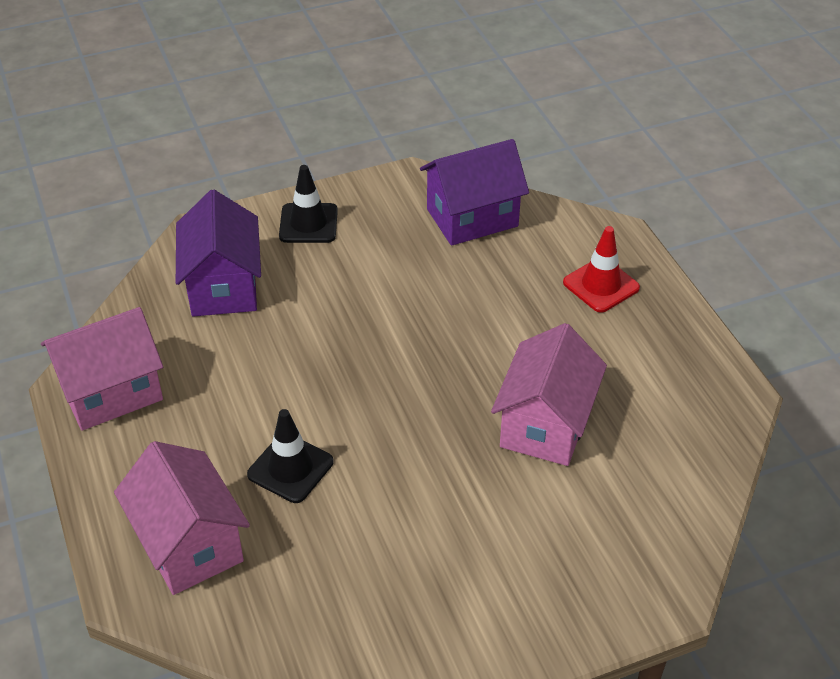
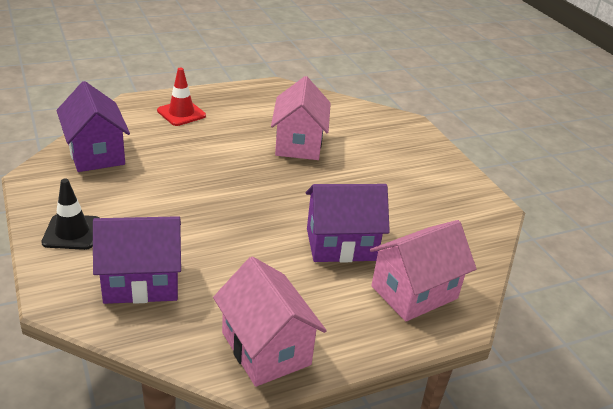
camera: 95 degrees left, 10 degrees down
(290, 468) = (341, 244): black traffic cone -> purple house
(545, 425) = (298, 144): pink house -> pink house turned 75 degrees clockwise

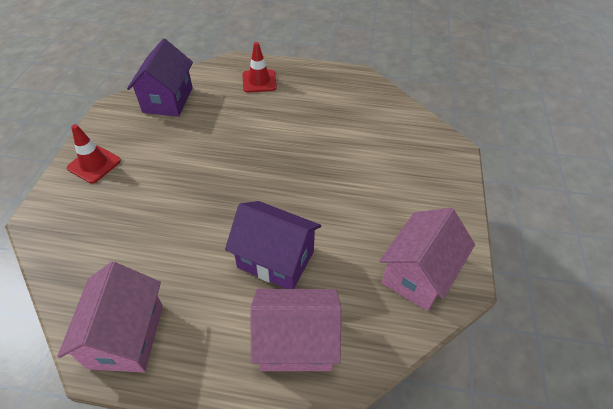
camera: 35 degrees right, 15 degrees up
(72, 232) = (94, 164): black traffic cone -> red traffic cone
(141, 282) = (99, 228): purple house -> none
(298, 144) = (328, 140): pink house -> pink house (418, 274)

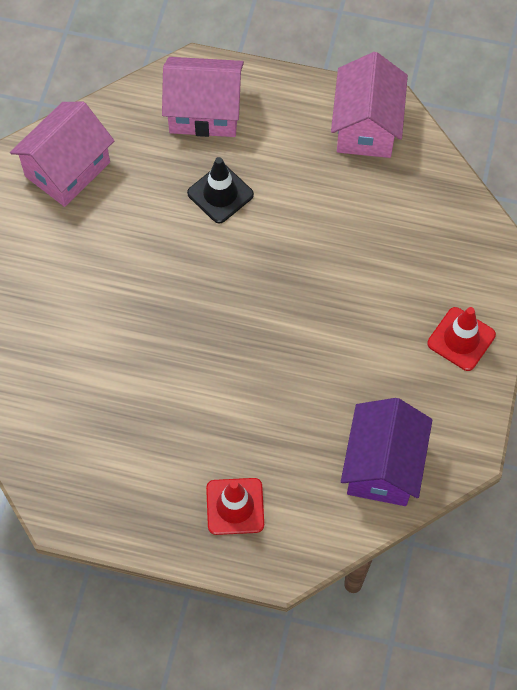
camera: 175 degrees left, 15 degrees up
(276, 259) = (220, 194): purple house -> black traffic cone

